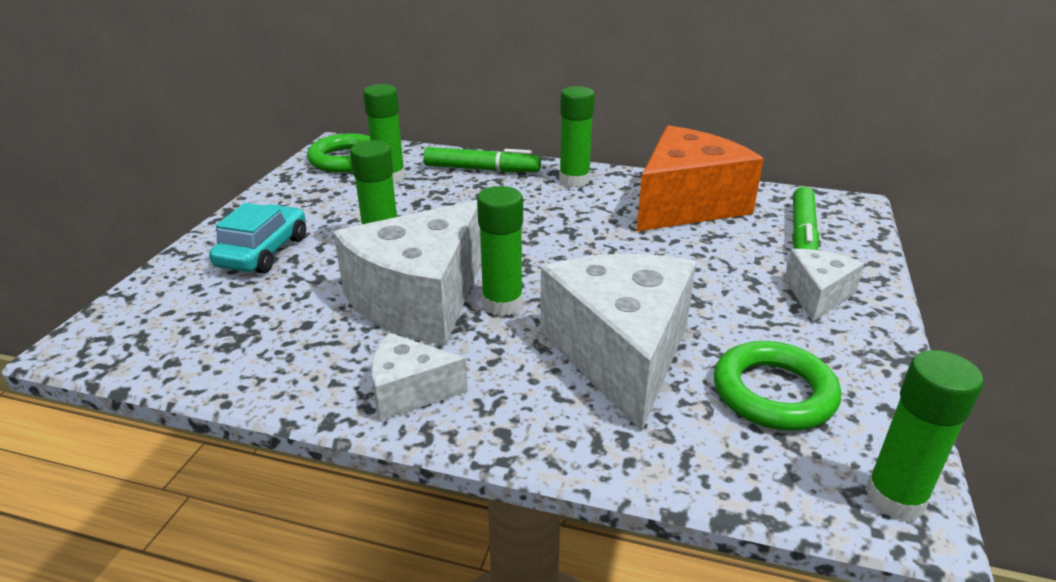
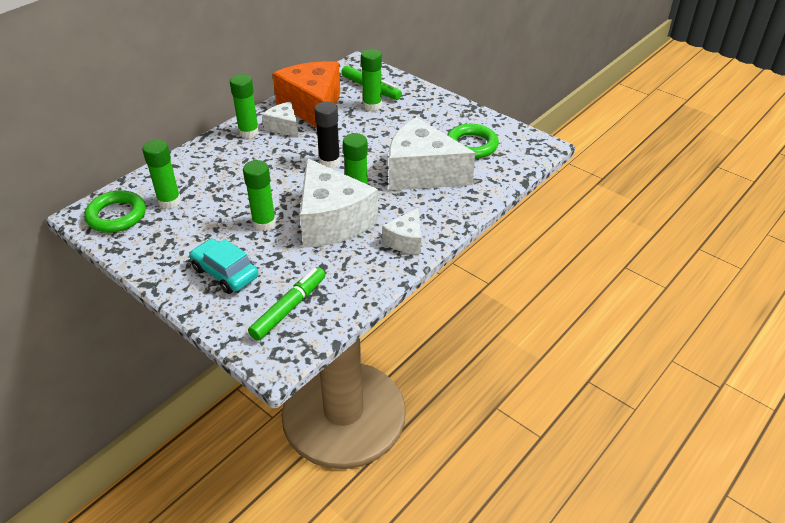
camera: 65 degrees left, 10 degrees up
(482, 169) = (198, 161): green marker -> green marker (289, 308)
(567, 255) = (329, 161): none -> black glue stick
(817, 295) = (419, 107): white cheese -> white cheese (284, 127)
(895, 498) = (535, 144): green glue stick -> green glue stick (372, 105)

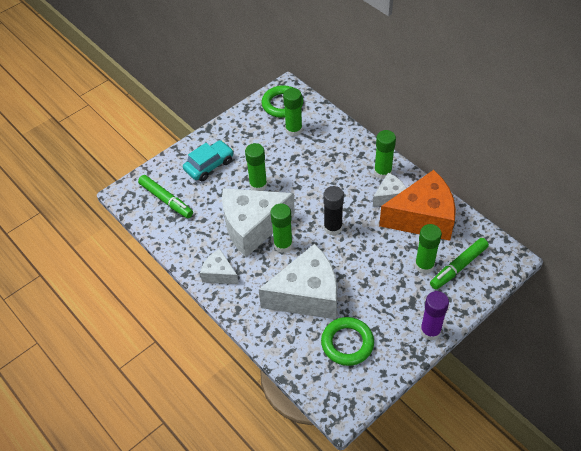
camera: 100 degrees right, 10 degrees up
(421, 173) = (307, 295): white cheese -> white cheese turned 45 degrees clockwise
(445, 102) = (430, 331): none -> purple glue stick

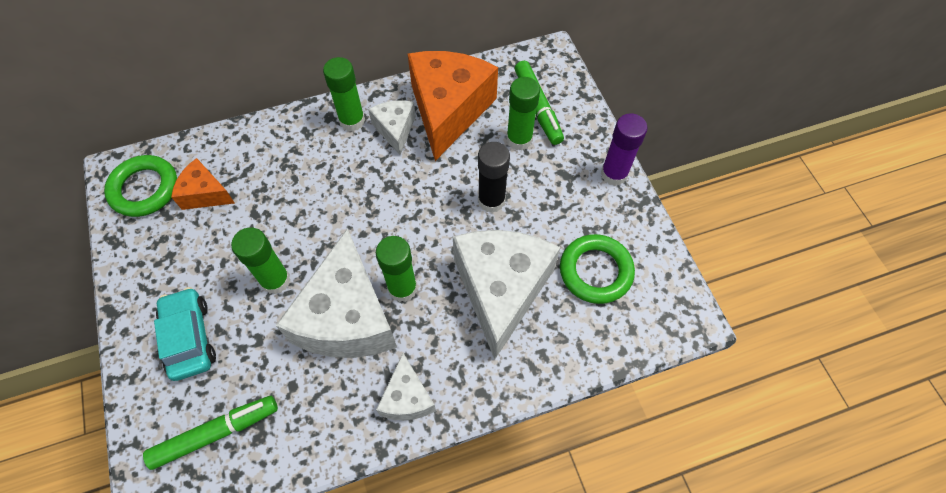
camera: 70 degrees left, 10 degrees up
(219, 274) = (407, 398): white cheese -> white cheese turned 60 degrees counterclockwise
(294, 130) = (205, 194): green glue stick -> orange cheese
(333, 228) = (408, 214): black glue stick -> black glue stick (491, 200)

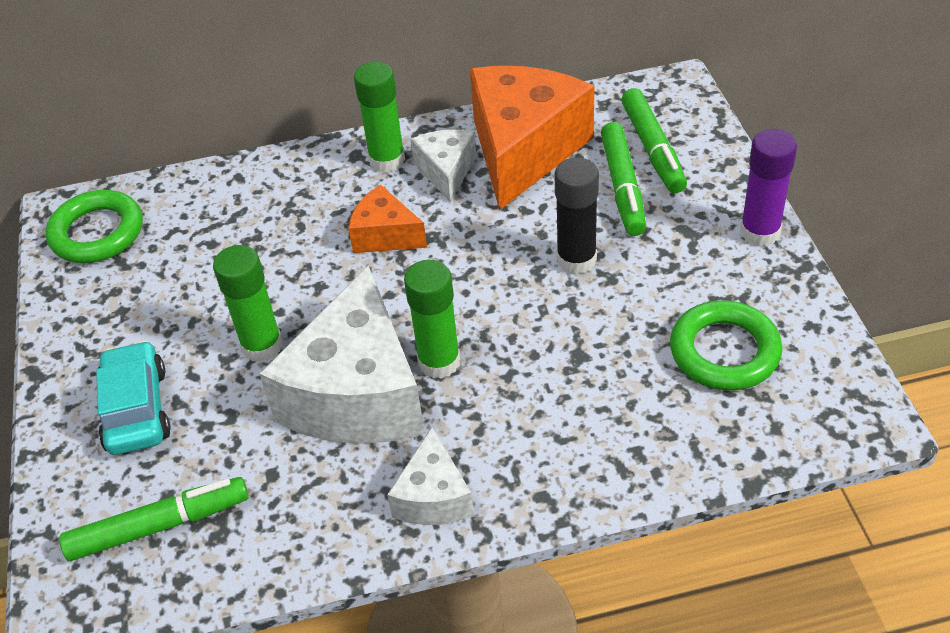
camera: 10 degrees right, 15 degrees down
(205, 194) = (177, 240): orange cheese -> orange cheese (385, 235)
(501, 290) = (582, 369): white cheese -> none
(519, 139) = (622, 187): green glue stick -> green marker

